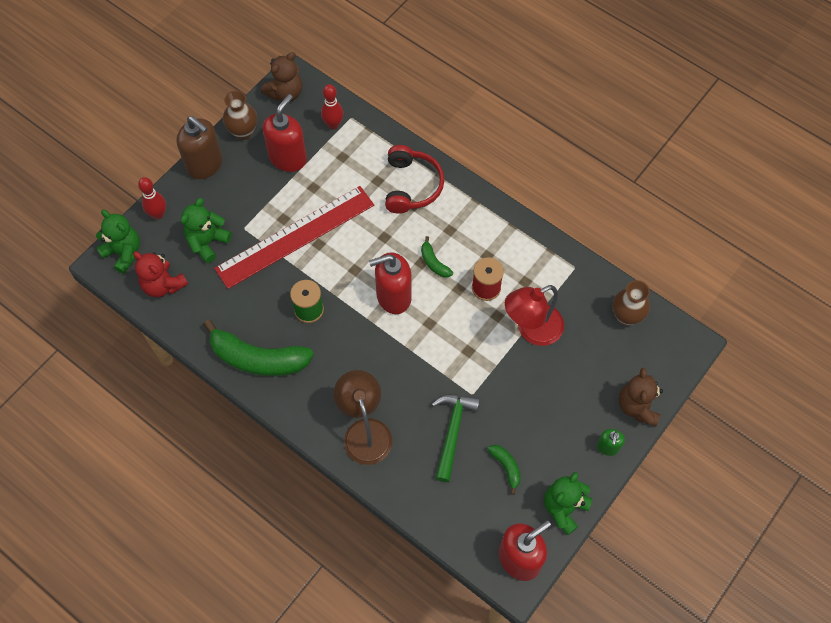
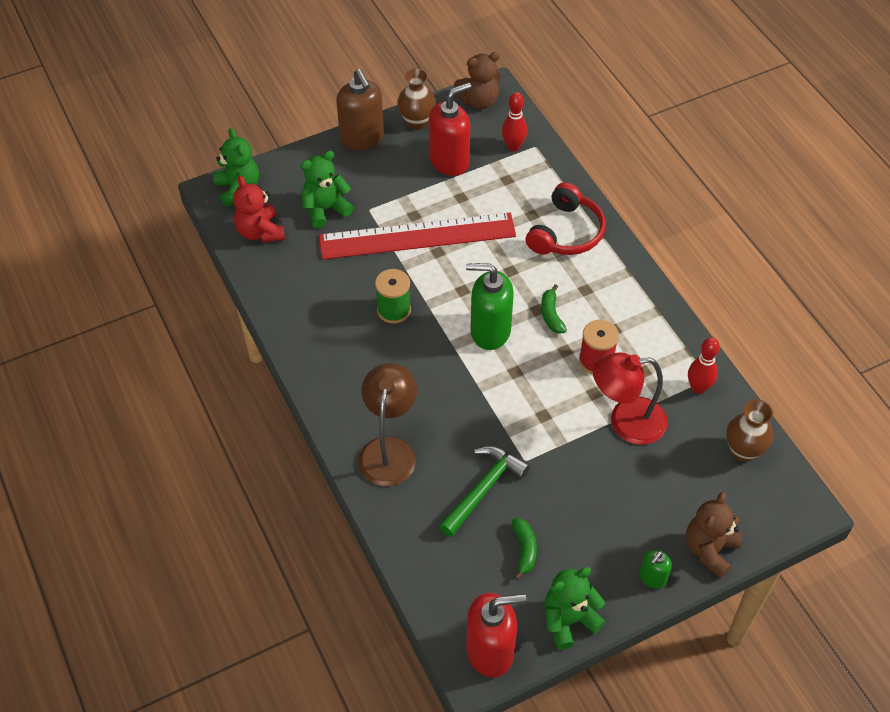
camera: 25 degrees right, 10 degrees down
(158, 214) = (291, 166): red bowling pin -> red bowling pin (698, 388)
(258, 358) = (316, 336): green banana -> none
(393, 296) = (490, 331): red soap dispenser -> green soap dispenser

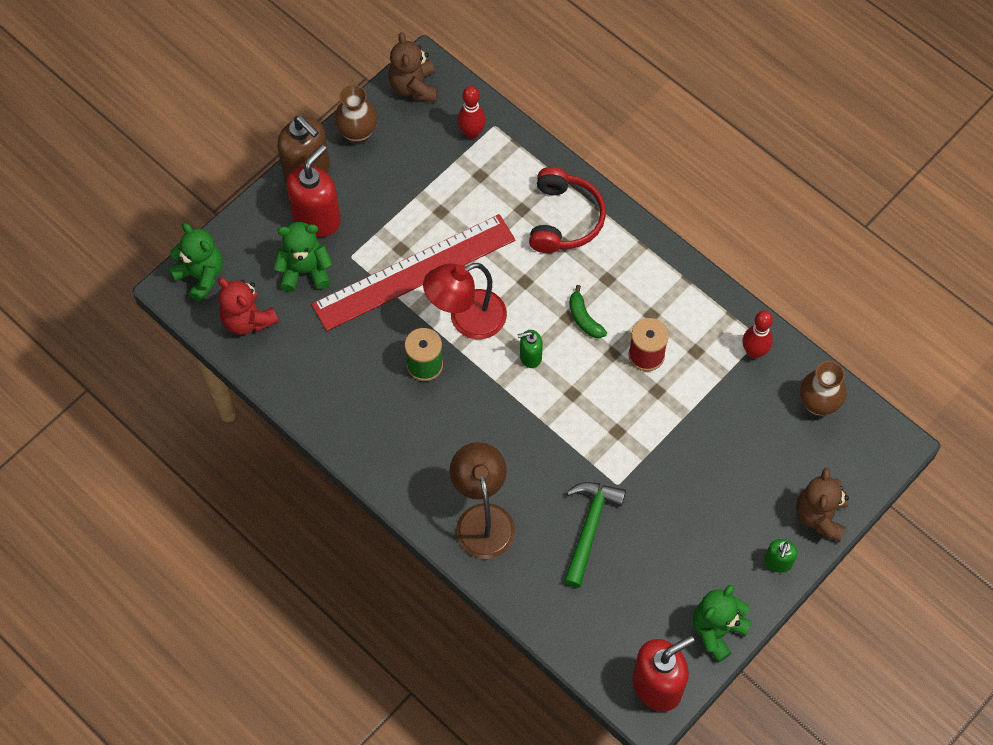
camera: 20 degrees left, 10 degrees up
(325, 209) = (305, 271): green teddy bear -> green teddy bear turned 45 degrees clockwise
(449, 161) = (412, 171): red soap dispenser -> red soap dispenser (317, 218)
(479, 101) = (414, 87): brown teddy bear -> brown teddy bear turned 120 degrees clockwise
(490, 331) = (530, 357): green soap dispenser -> green soap dispenser, size x0.51
(524, 550) = (651, 576): green banana -> none
(626, 422) = (698, 411): red lamp -> red lamp (466, 319)

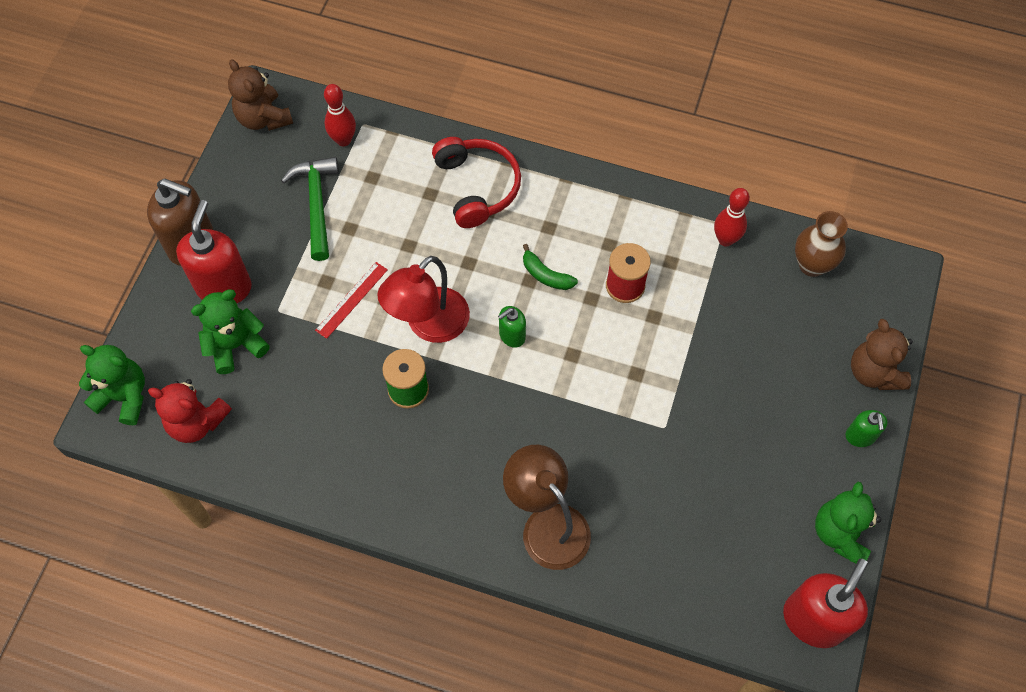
camera: 25 degrees left, 0 degrees up
(358, 134) = (227, 185): brown vase -> none
(414, 272) = (352, 300): red ruler -> red ruler, size x0.40
(589, 527) = (660, 484): green hammer -> green hammer (316, 204)

